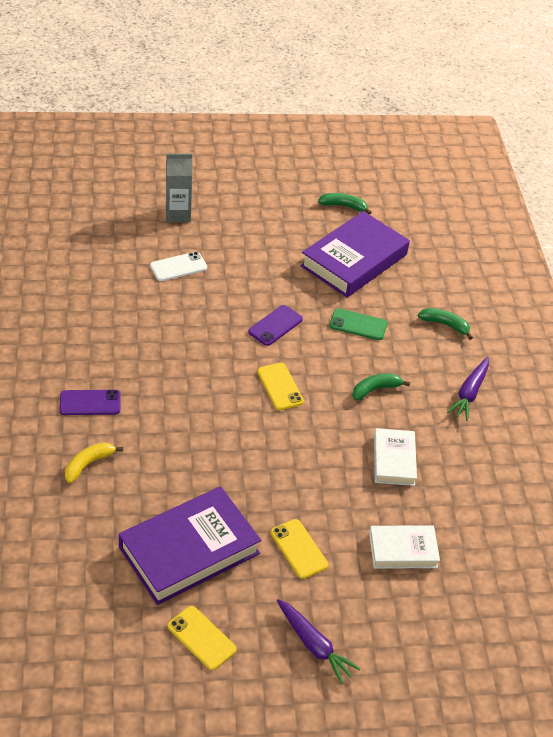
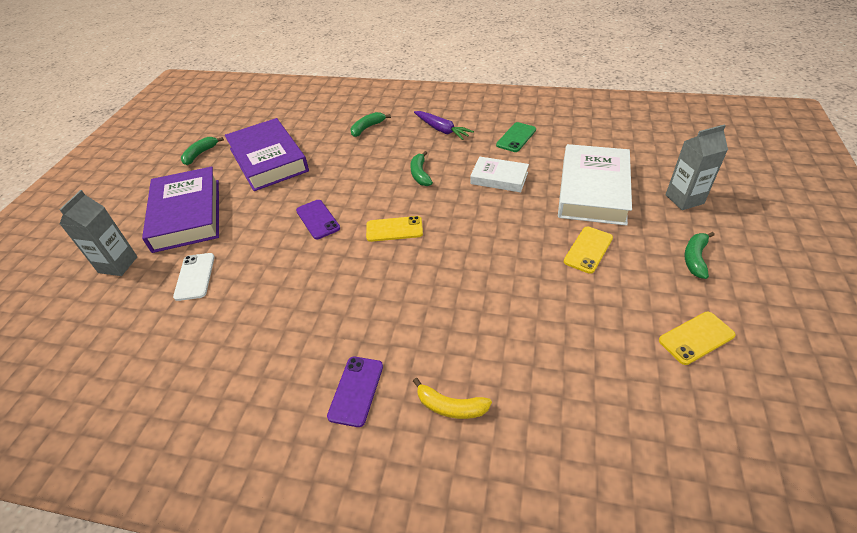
camera: 65 degrees left, 0 degrees up
(88, 464) = (450, 406): yellow banana -> yellow banana turned 45 degrees counterclockwise
(189, 550) = (585, 330): purple book -> purple book (187, 214)
(299, 549) = (588, 250): yellow phone -> yellow phone turned 45 degrees counterclockwise
(314, 645) = (695, 258): purple carrot -> green banana
(358, 325) = (343, 170): green phone -> green phone (516, 137)
(403, 550) = (593, 190): white book -> white book, size x1.80
(417, 642) = (684, 199): none -> grey carton

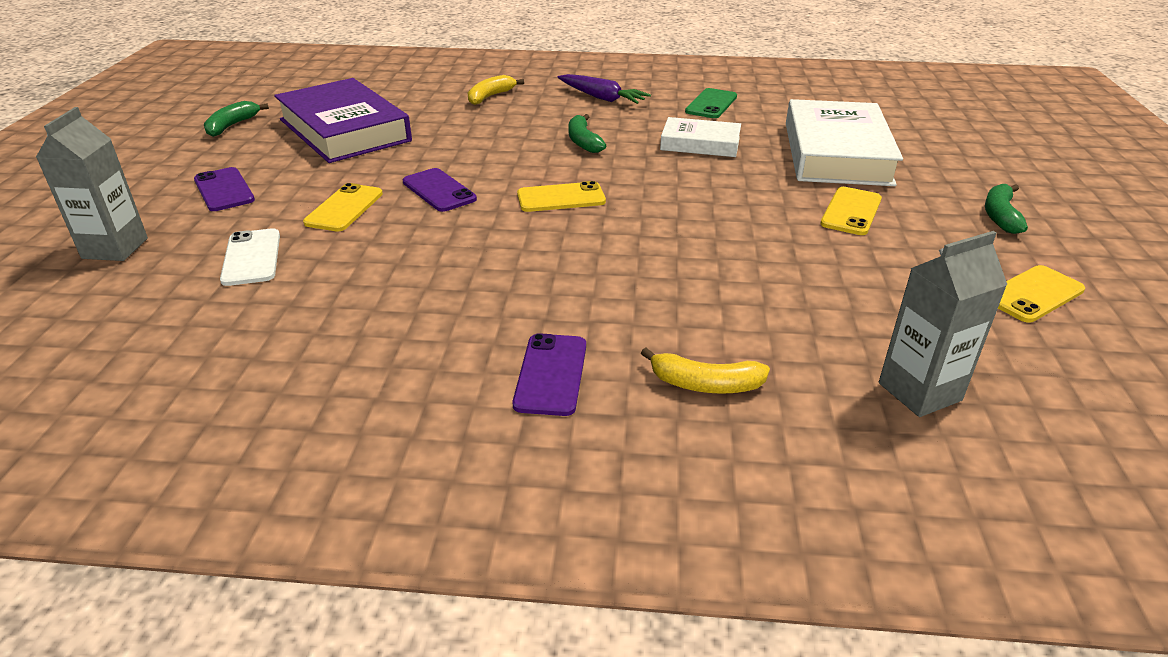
camera: 10 degrees left, 10 degrees down
(187, 214) = (224, 190): purple book -> purple phone
(256, 234) = (344, 208): none -> yellow phone
(367, 128) = (490, 97): green banana -> yellow banana
(684, 199) = (963, 160): grey carton -> grey carton (919, 392)

